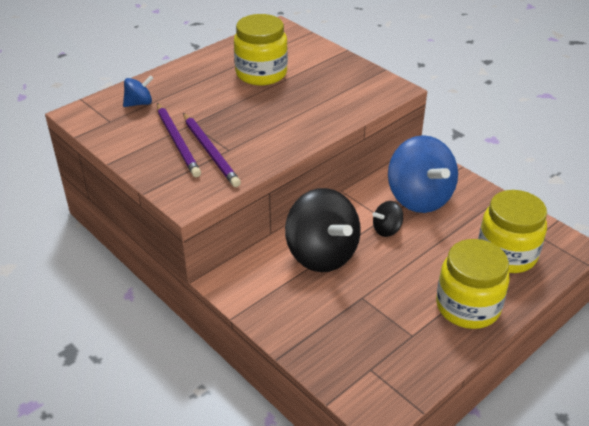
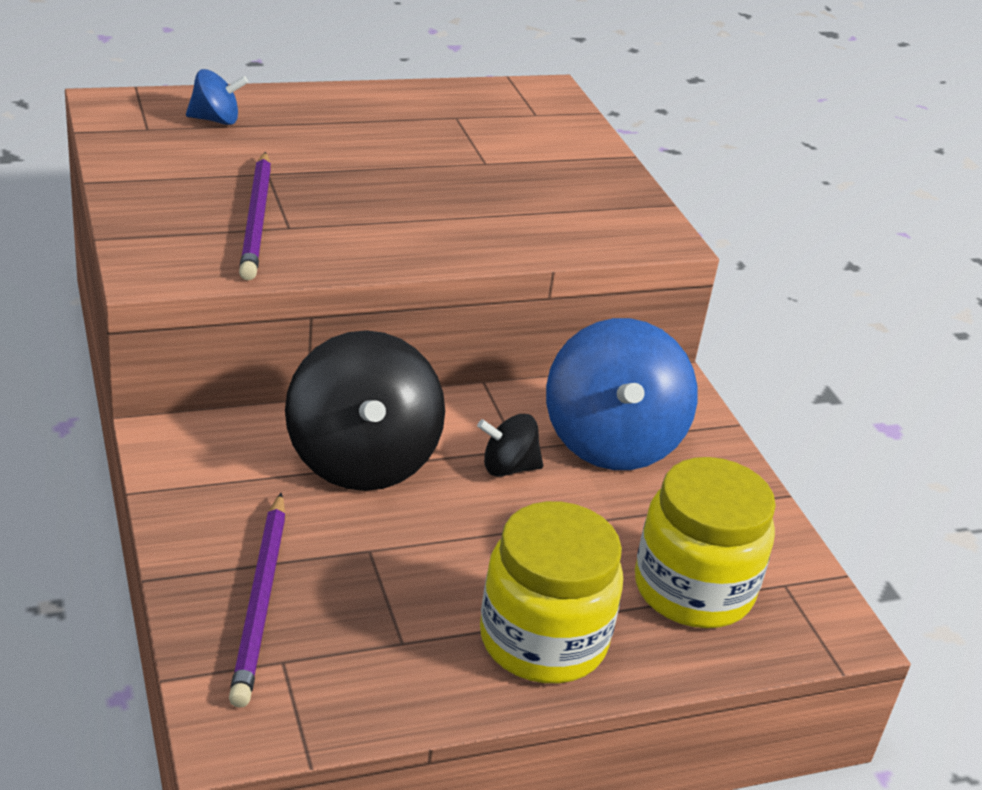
camera: 20 degrees right, 5 degrees down
(177, 142) = (220, 189): purple pencil -> purple pencil (261, 601)
(261, 73) = (451, 142): yellow jar -> none

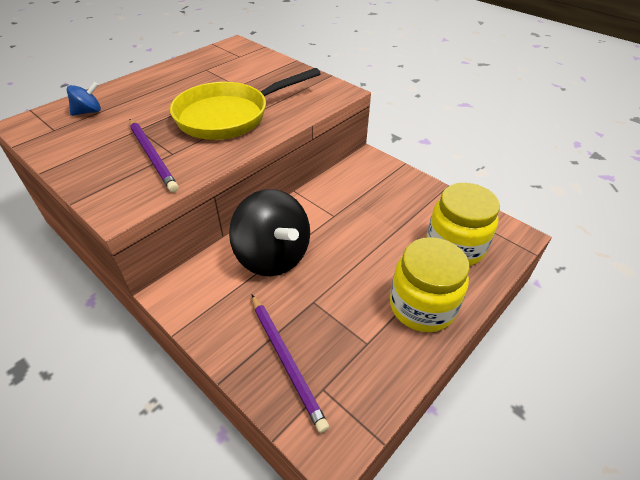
camera: 25 degrees left, 10 degrees up
(425, 206) = (229, 116): none -> yellow pan
(508, 468) = (337, 227): black spinning top -> none
(611, 442) = (367, 194): blue spinning top -> none

